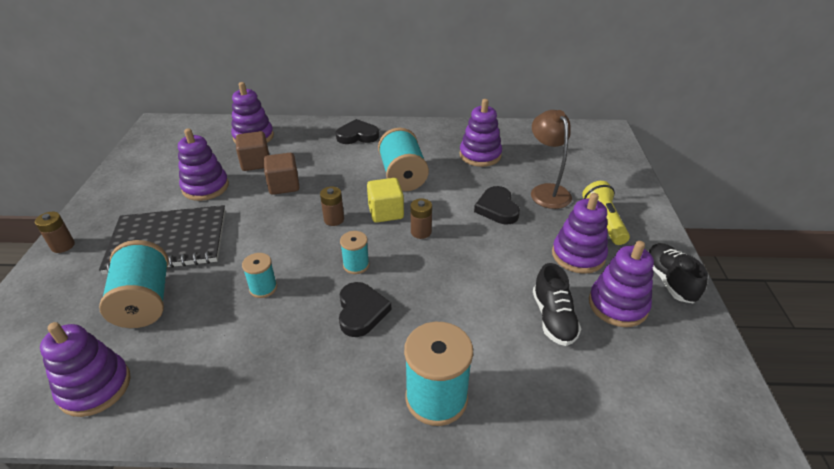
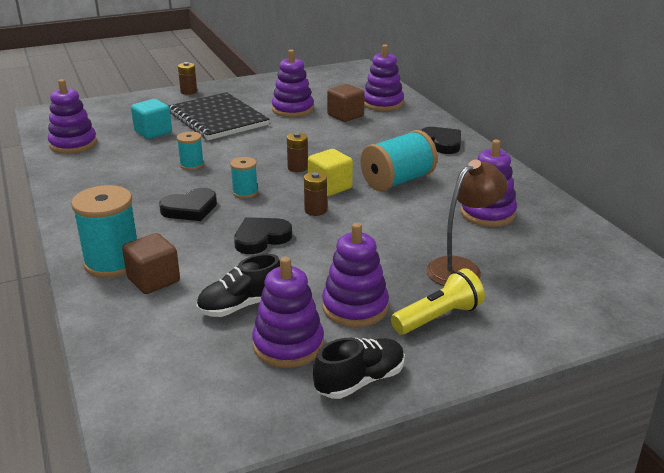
camera: 65 degrees right, 10 degrees down
(145, 301) = (153, 132): turquoise spool -> turquoise cube
(284, 185) = (325, 135): brown cube -> brown cube (153, 280)
(497, 208) = (394, 243): black heart -> black heart (261, 238)

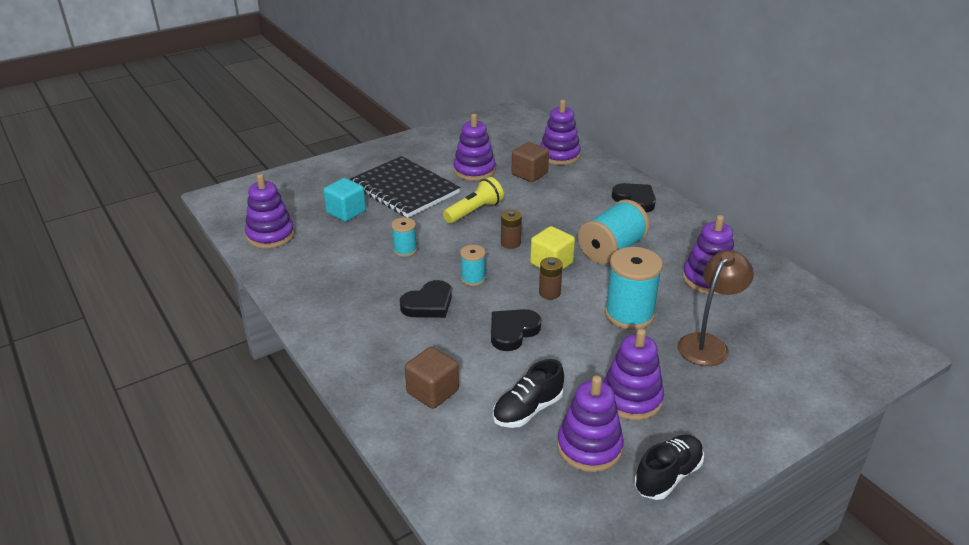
camera: 10 degrees left, 5 degrees up
(112, 263) = (383, 376): turquoise spool -> turquoise spool (629, 314)
(188, 92) = (358, 156): brown battery -> none
(438, 317) = (708, 400): yellow flashlight -> yellow flashlight (474, 211)

